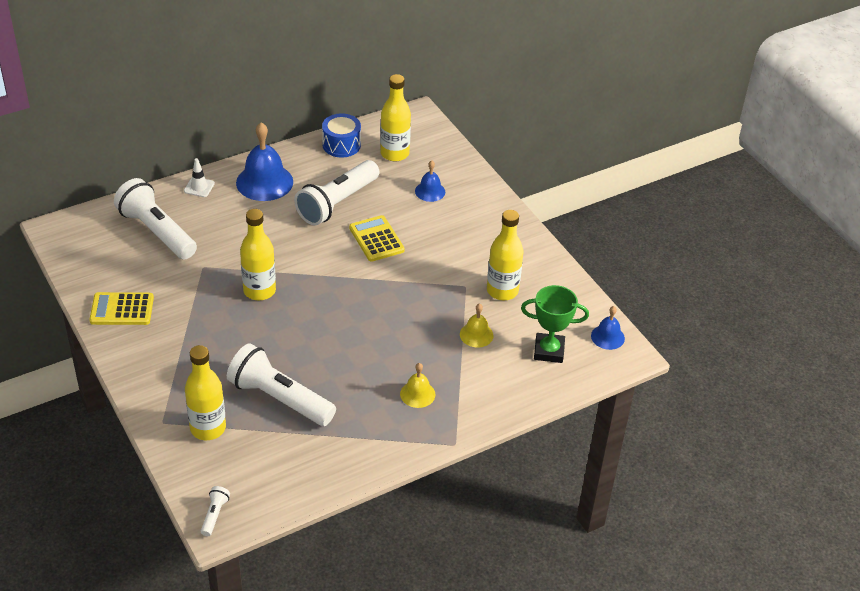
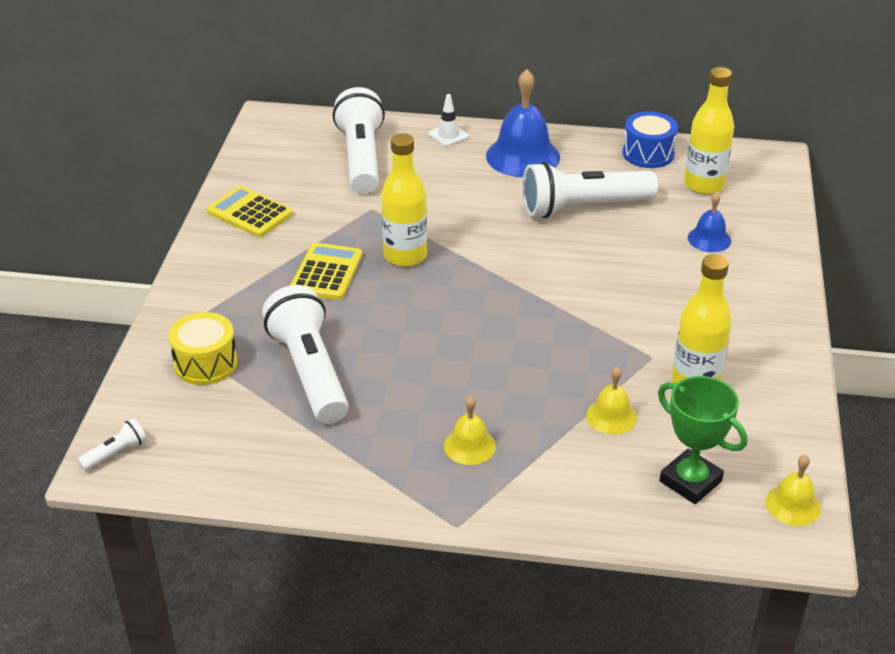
camera: 40 degrees right, 5 degrees down
(208, 428) = (205, 363): yellow bottle -> yellow drum
(376, 239) = (591, 261): yellow calculator -> yellow calculator (326, 272)
(607, 337) = (792, 505): blue bell -> yellow bell

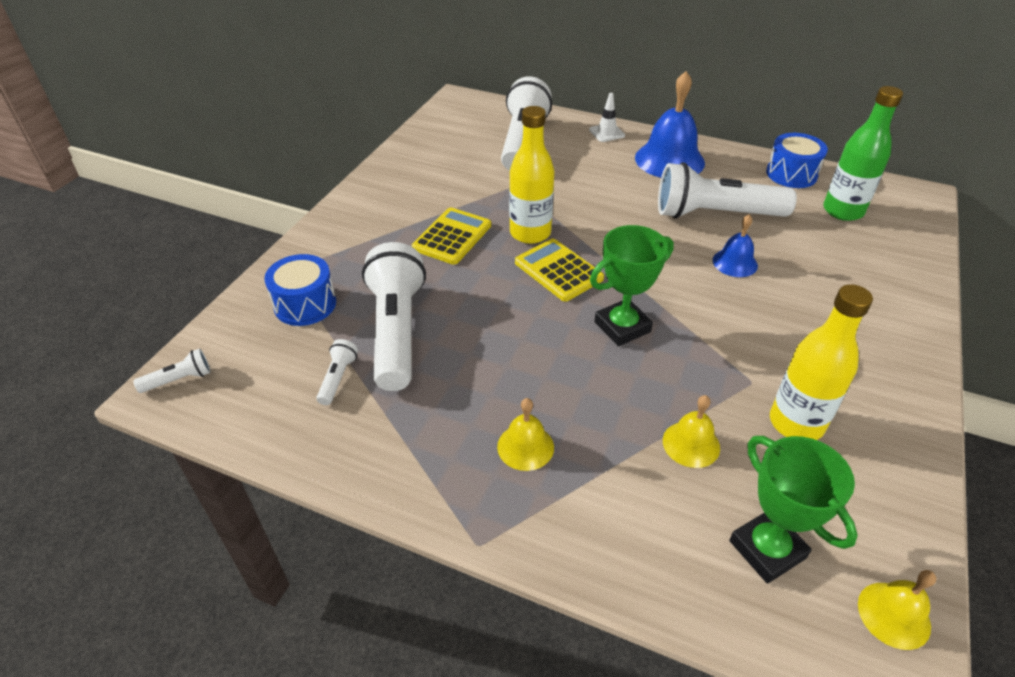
camera: 15 degrees right, 5 degrees up
(205, 363) = (305, 304): yellow drum -> blue drum
(249, 213) = (407, 173): yellow calculator -> yellow calculator (558, 270)
(273, 423) = (338, 378): none -> white flashlight
(524, 330) = (622, 327): none -> green trophy
(704, 185) = (842, 211): yellow bottle -> green bottle
(709, 239) = (839, 265): blue bell -> blue bell (735, 262)

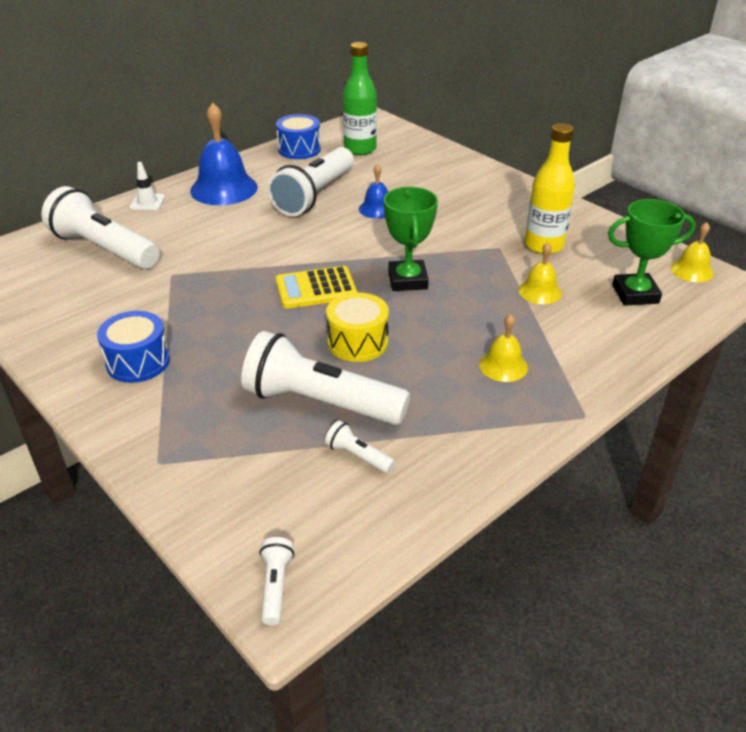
camera: 65 degrees left, 5 degrees down
(305, 304) = (229, 459): blue drum -> blue drum (138, 362)
(452, 237) = (212, 333): yellow calculator -> none
(495, 325) = (358, 342): none -> yellow drum
(530, 233) = (251, 287): yellow bottle -> none

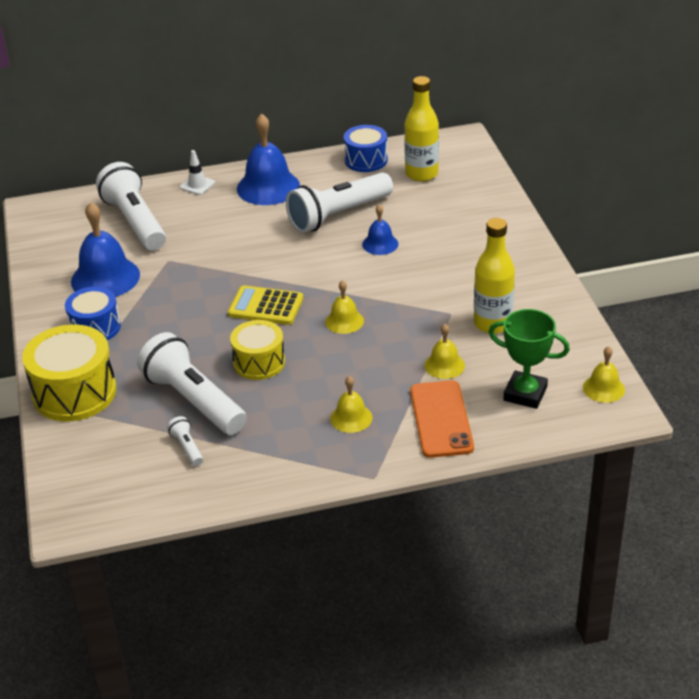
camera: 30 degrees right, 0 degrees up
(110, 309) = (105, 278): none -> blue bell
(167, 440) = (74, 392): none -> yellow drum
(276, 586) = (72, 509): white flashlight -> none
(360, 149) = (421, 174): green bottle -> yellow bottle
(407, 280) = (344, 321): green trophy -> yellow bell
(588, 339) = (441, 419): none -> orange phone

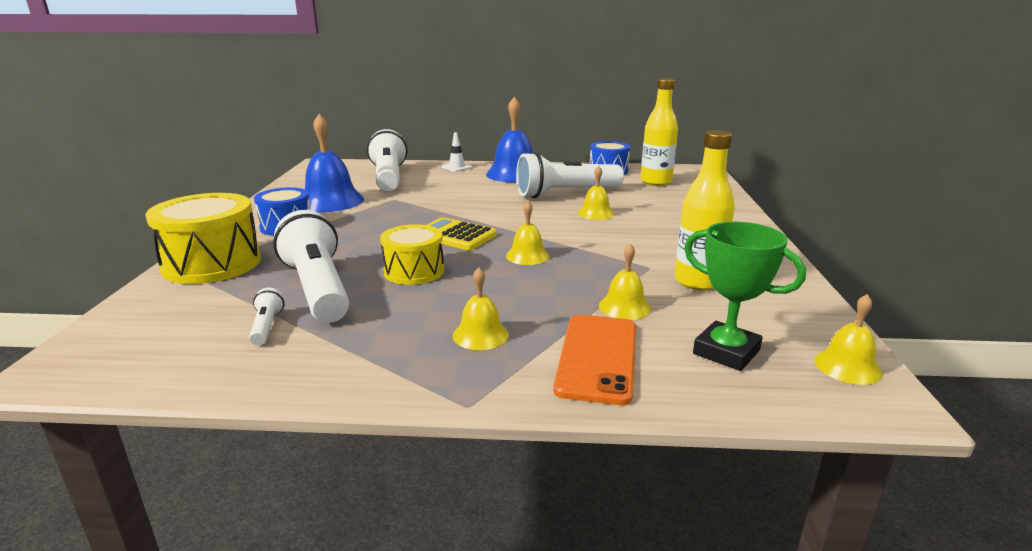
camera: 15 degrees right, 15 degrees down
(380, 244) = (595, 213): blue bell -> yellow bell

